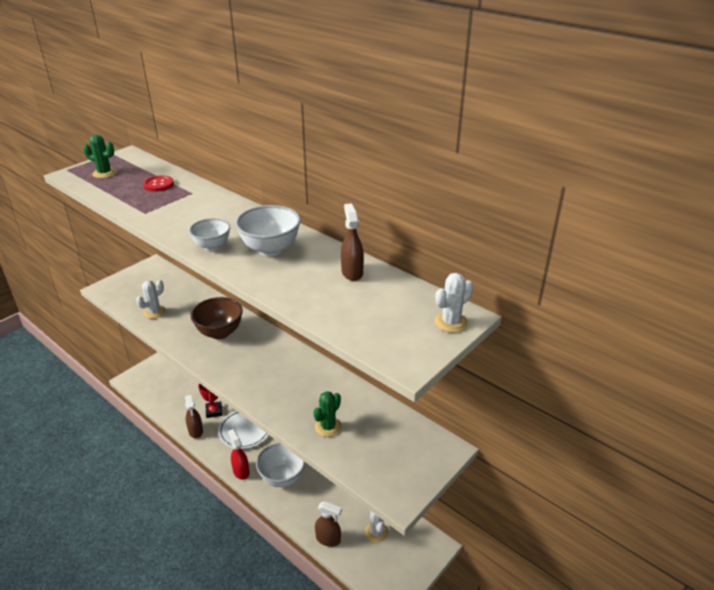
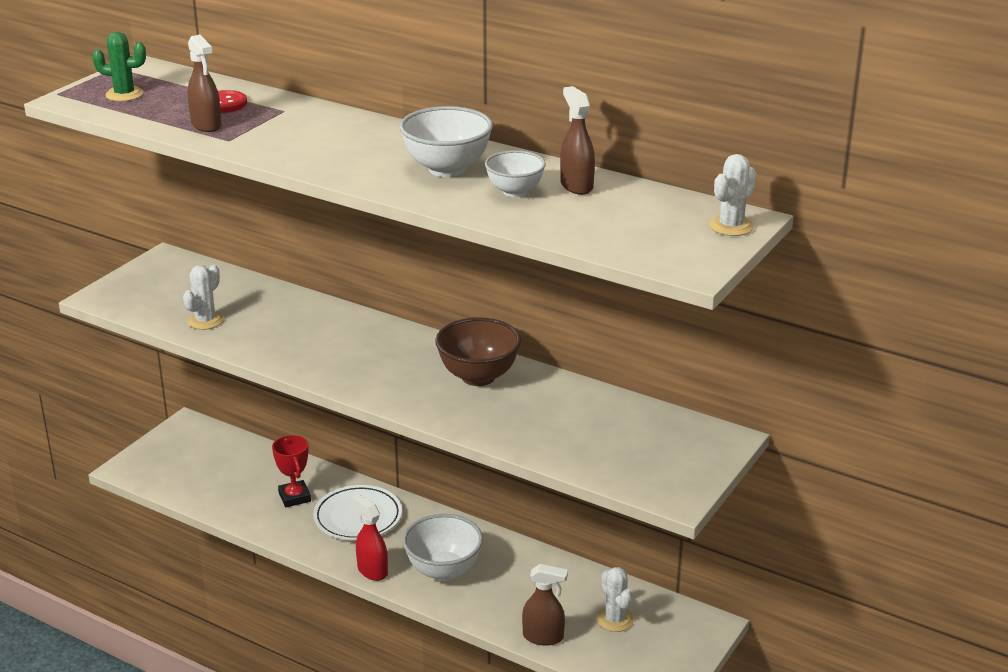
camera: 10 degrees left, 5 degrees down
(195, 431) = (274, 527): brown spray bottle -> brown spray bottle (206, 125)
(212, 246) = (360, 172): white bowl -> white bowl (515, 192)
(220, 333) = (327, 337): brown bowl -> brown bowl (478, 377)
(328, 427) = (545, 432): green cactus -> none

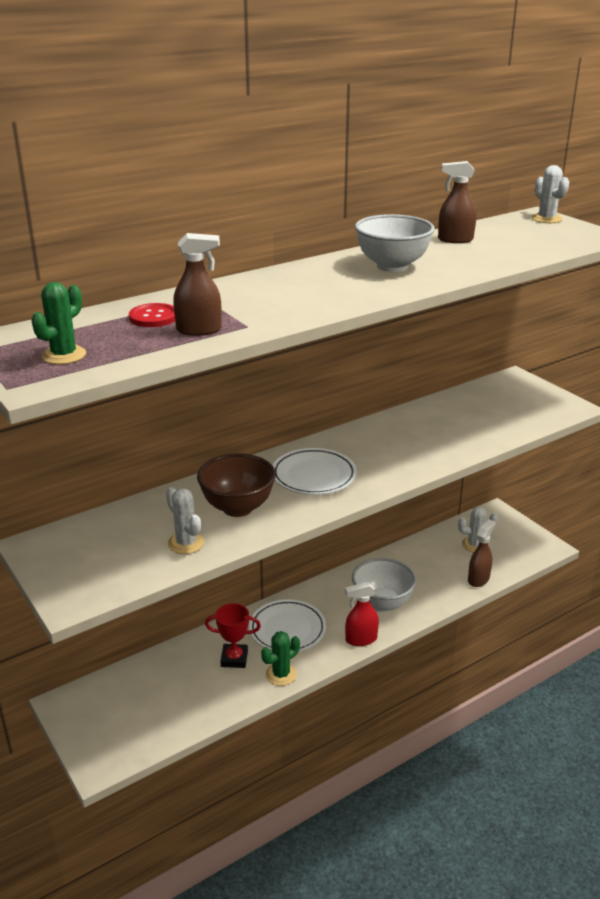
camera: 65 degrees left, 0 degrees up
(288, 532) = (281, 674): none -> green cactus
(364, 354) = (314, 475): none -> white plate
(478, 377) = (384, 437): brown bowl -> brown bowl (237, 508)
(515, 192) = (451, 255): white bowl -> none

